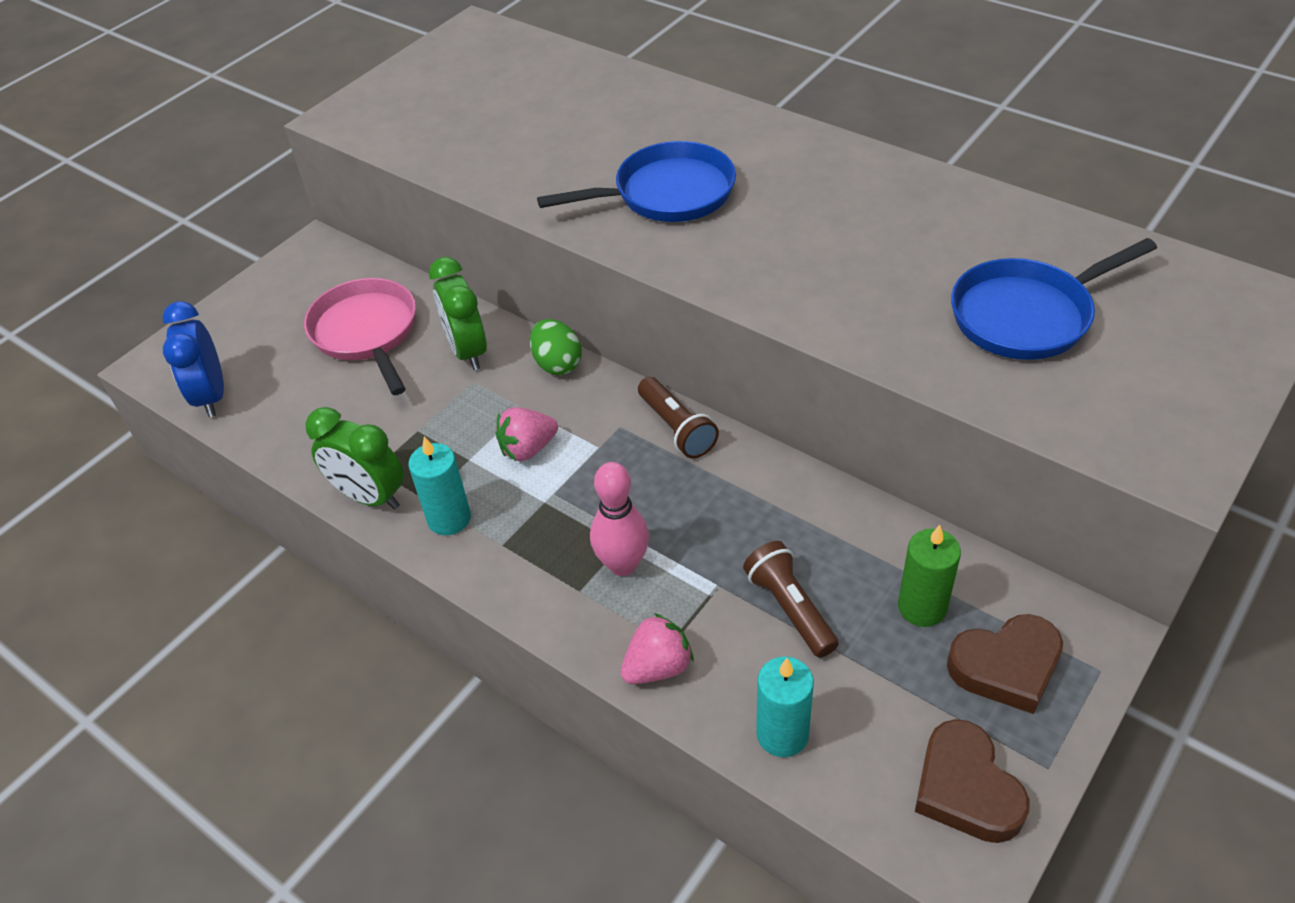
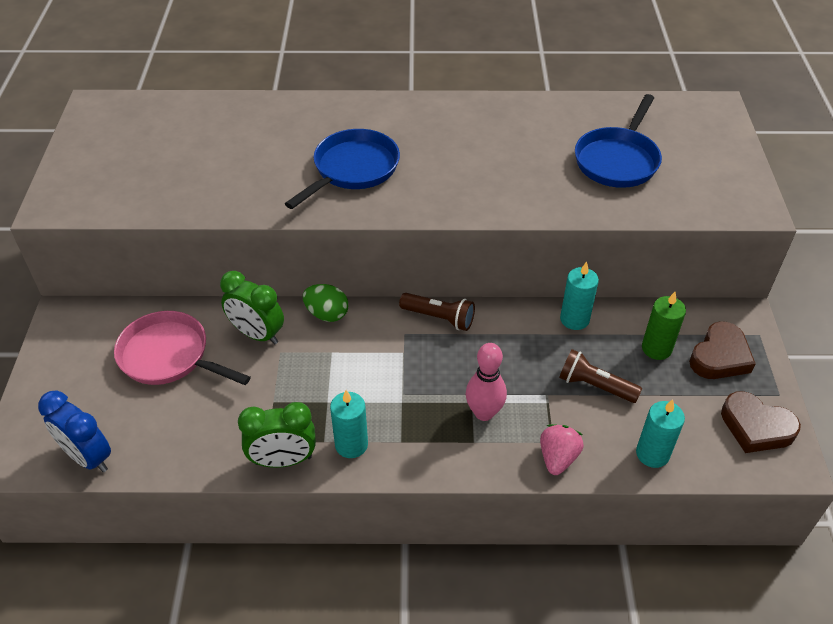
camera: 40 degrees left, 0 degrees up
(528, 449) = (359, 375): pink strawberry -> none
(844, 513) = (574, 319): none -> turquoise candle

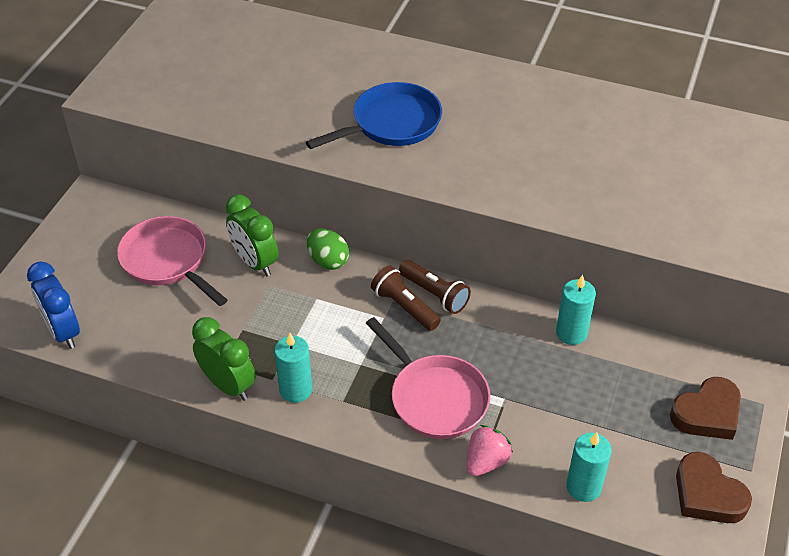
camera: 20 degrees right, 0 degrees up
(283, 460) = (228, 385): green clock -> green clock turned 150 degrees counterclockwise
(484, 413) = (435, 397): pink bowling pin -> pink pan
(594, 386) = (558, 404): brown flashlight -> brown flashlight (404, 307)
(618, 160) = (668, 178): blue pan -> none
(656, 348) = (643, 386): green candle -> none

